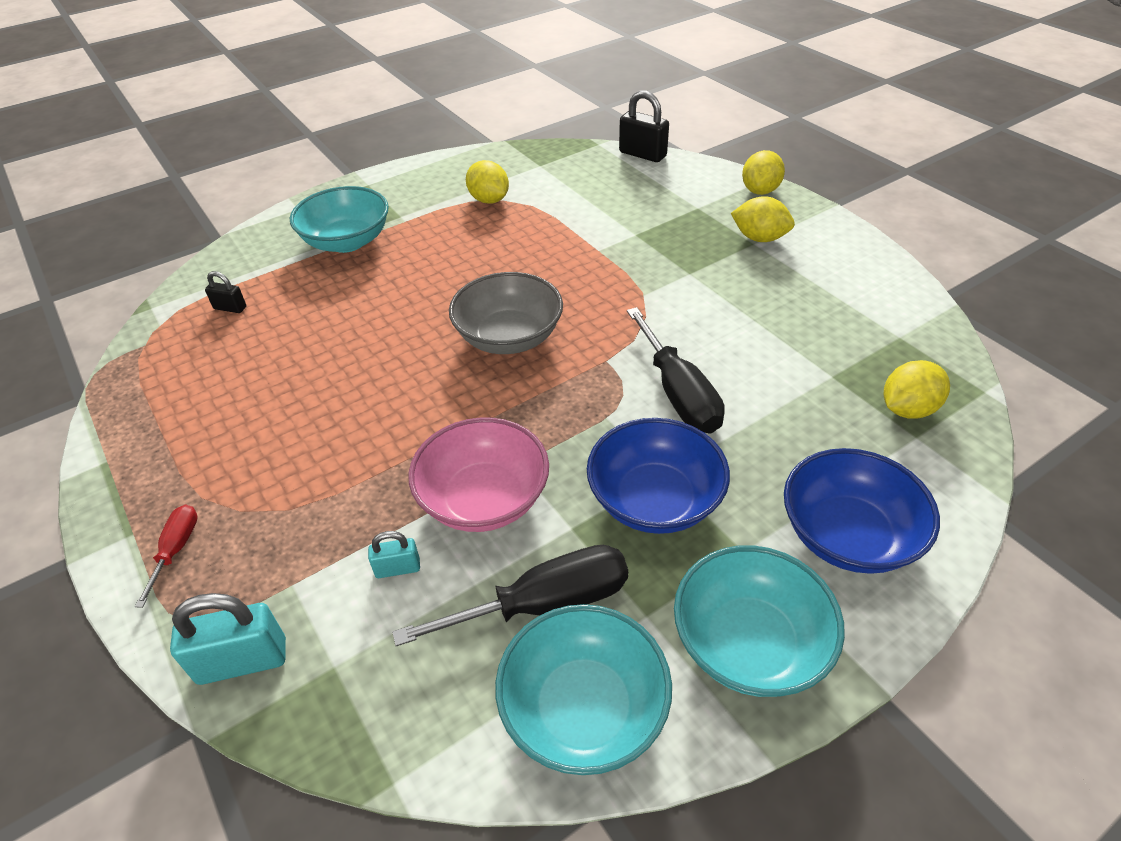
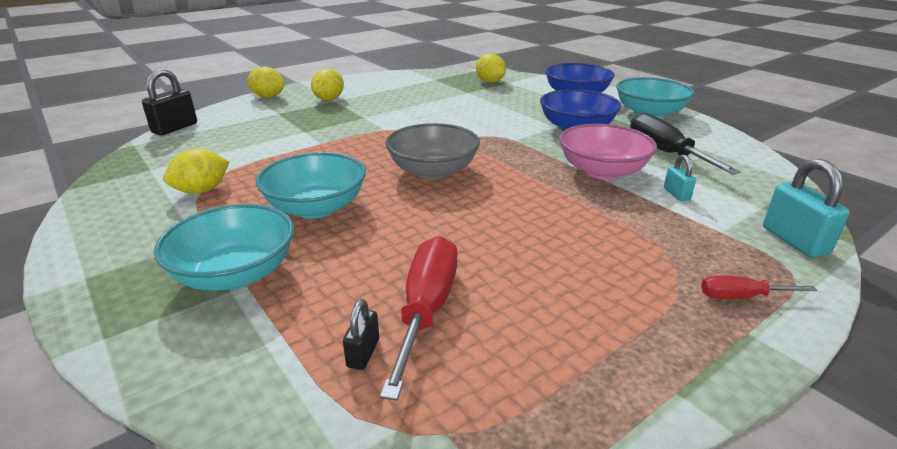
camera: 95 degrees left, 15 degrees down
(261, 335) = (426, 309): none -> red screwdriver
(584, 709) = (714, 143): turquoise bowl -> turquoise bowl (316, 207)
(678, 393) = (488, 122): black screwdriver -> none

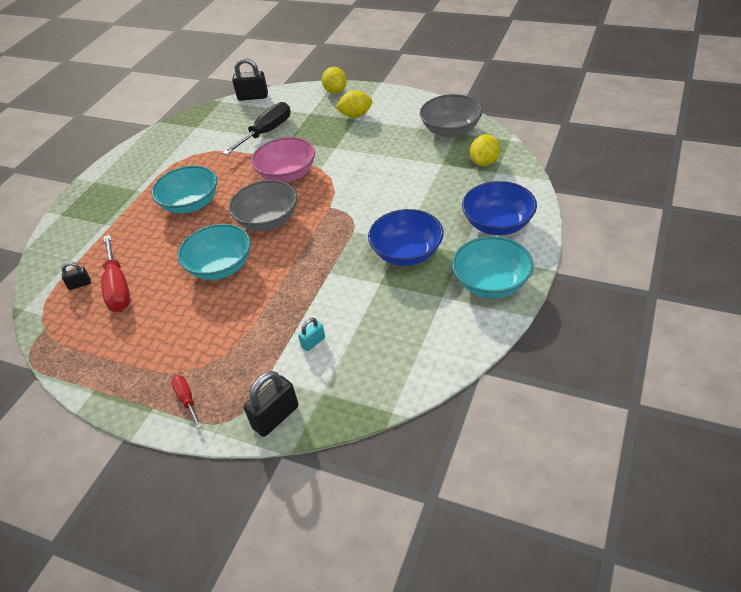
camera: 65 degrees right, 15 degrees up
(202, 191) = (184, 158): yellow lemon -> none
(235, 274) = (117, 217): turquoise bowl -> turquoise bowl (220, 267)
(426, 80) = (451, 130): none -> grey bowl
(426, 309) = (118, 288): red screwdriver -> red screwdriver turned 90 degrees clockwise
(602, 171) = (327, 294): pink bowl -> pink bowl (287, 174)
(665, 152) = (395, 317): black screwdriver -> black screwdriver (266, 132)
(794, 241) = (275, 417): turquoise padlock -> black padlock

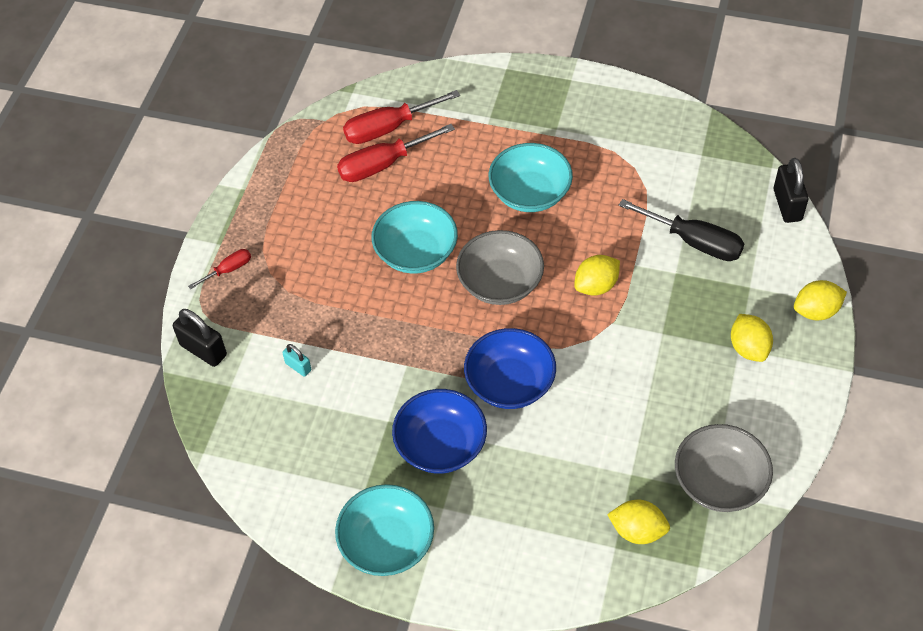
camera: 80 degrees right, 10 degrees up
(80, 284) = (388, 128): black padlock -> red screwdriver
(287, 174) = (596, 286): pink bowl -> yellow lemon
(498, 224) = (499, 550): blue bowl -> blue bowl (510, 383)

